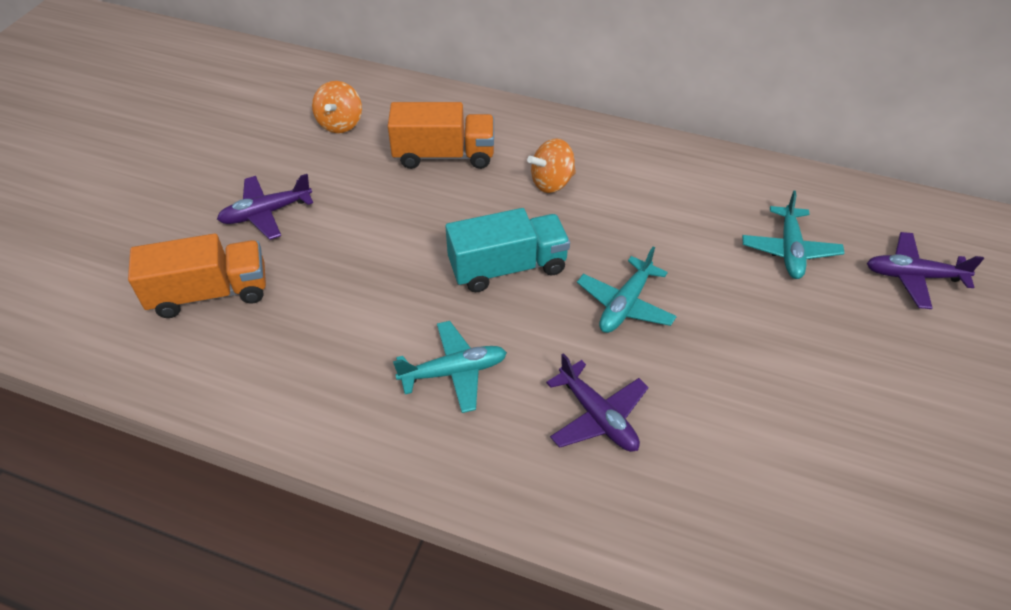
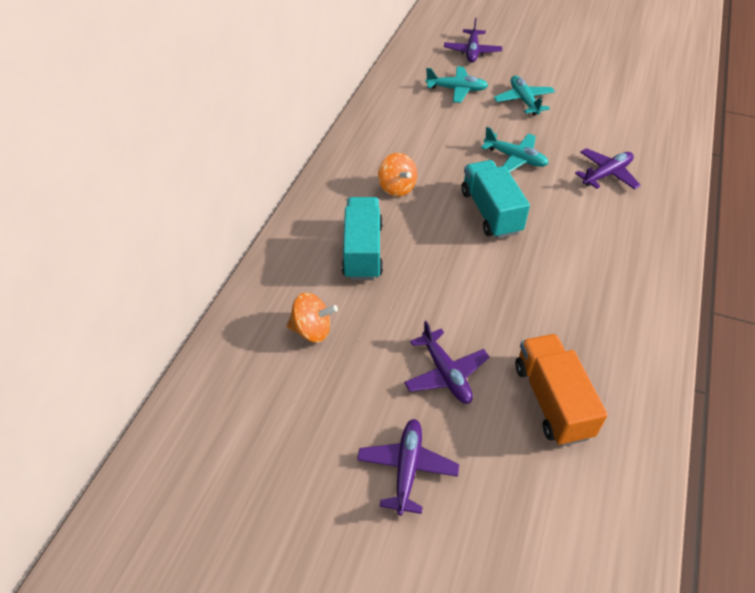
camera: 90 degrees left, 0 degrees up
(173, 184) = (407, 468): none -> purple plane
(444, 155) = (363, 251): orange truck -> turquoise truck
(454, 372) = (592, 238): turquoise plane -> turquoise plane (523, 101)

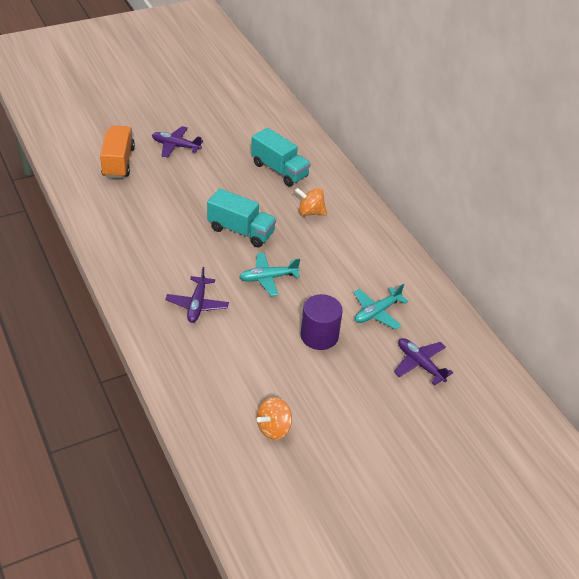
camera: 130 degrees right, 5 degrees down
(312, 330) = (253, 128): orange spinning top -> orange spinning top (273, 428)
(407, 468) = (155, 111): purple plane -> none
(523, 101) = (319, 336): turquoise plane -> purple cylinder
(552, 400) = (118, 162): orange truck -> orange truck turned 120 degrees counterclockwise

